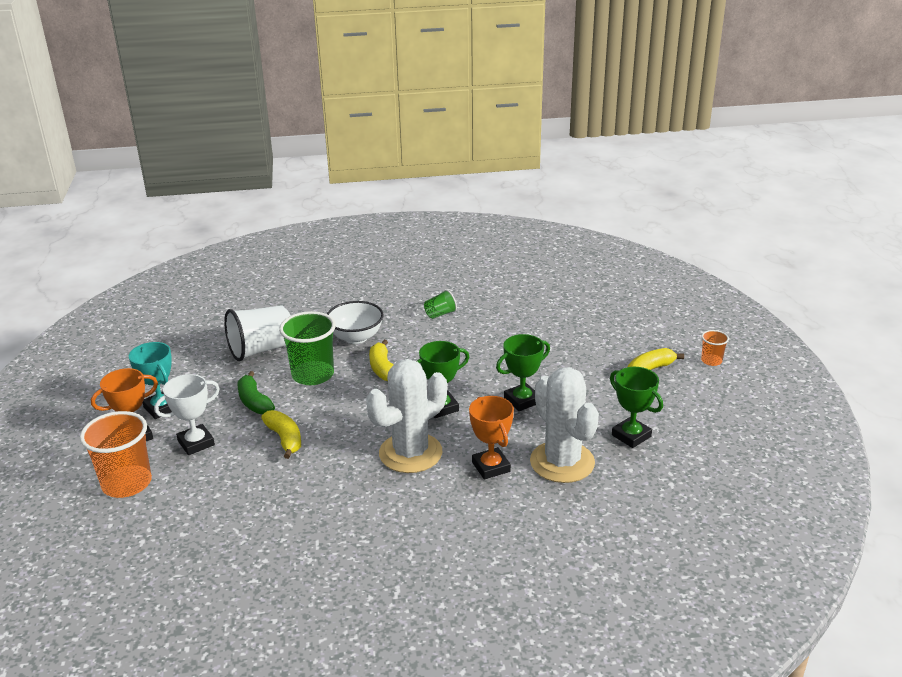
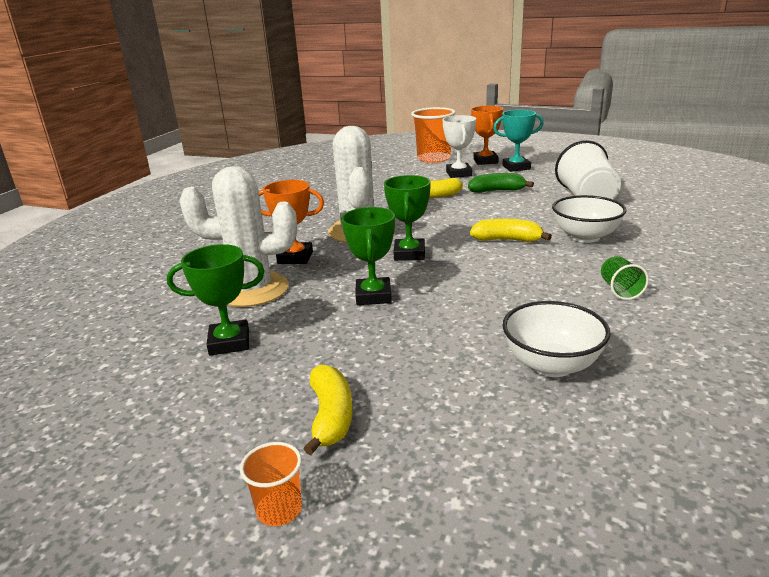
camera: 120 degrees right, 5 degrees down
(313, 375) = (522, 212): green cup -> none
(544, 322) = (551, 365): none -> white bowl

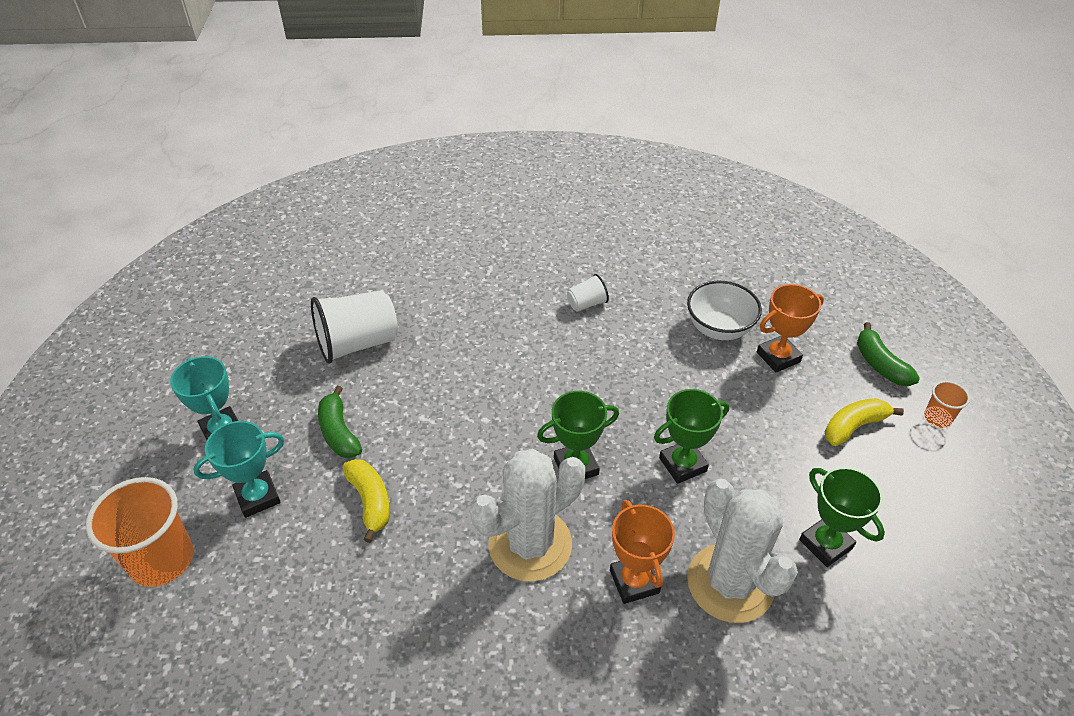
camera: 115 degrees left, 20 degrees up
(415, 496) = (880, 364): none -> green banana
(459, 174) = (258, 497): white trophy -> turquoise trophy
(485, 161) = (183, 477): orange trophy -> orange trophy (778, 357)
(507, 240) = (506, 390): yellow banana -> none
(585, 237) = (478, 334): white bowl -> none
(620, 290) = (586, 304): green cup -> white cup

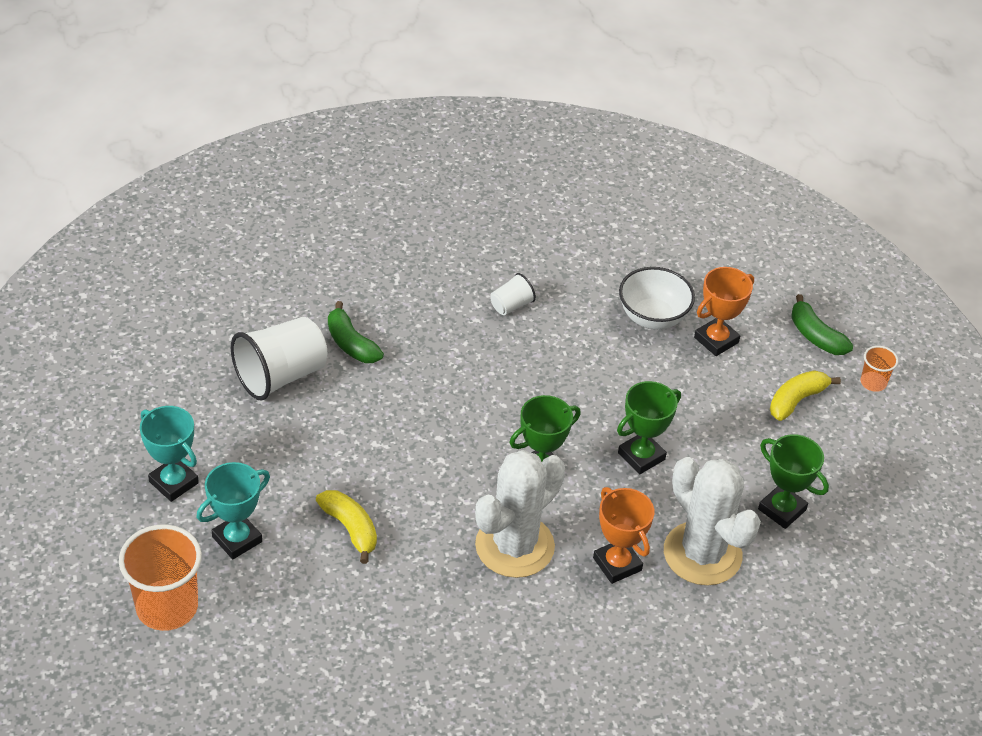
camera: 15 degrees left, 0 degrees up
(339, 432) = (295, 468): green banana -> green banana (351, 343)

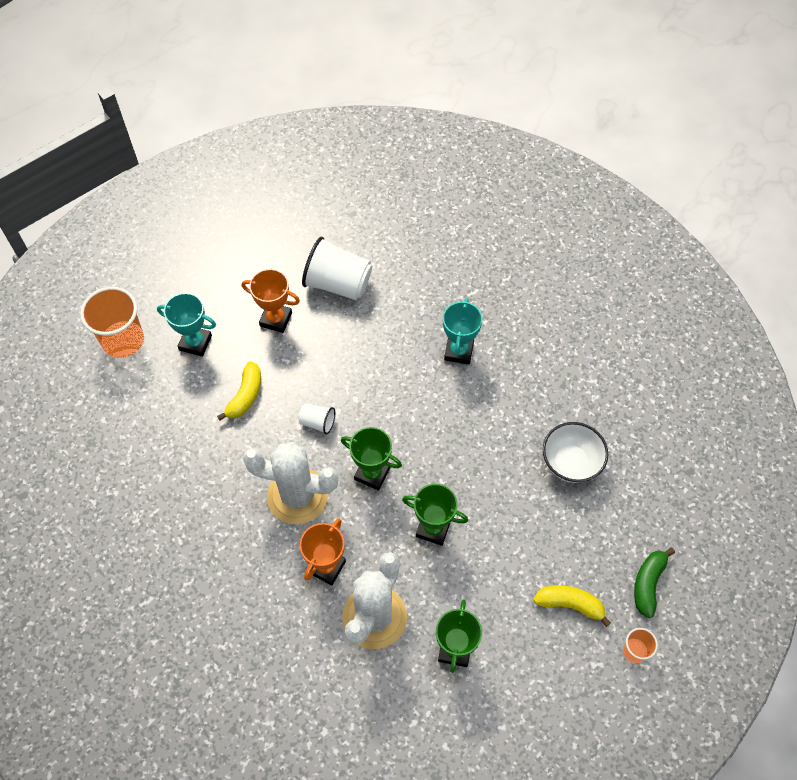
camera: 60 degrees right, 15 degrees up
(173, 482) = (214, 285): turquoise trophy -> turquoise trophy (459, 351)
(351, 343) = (395, 303): green banana -> none
(511, 305) = (505, 370): white cup -> white cup (317, 422)
(716, 340) = (584, 517): orange trophy -> orange trophy (276, 319)

